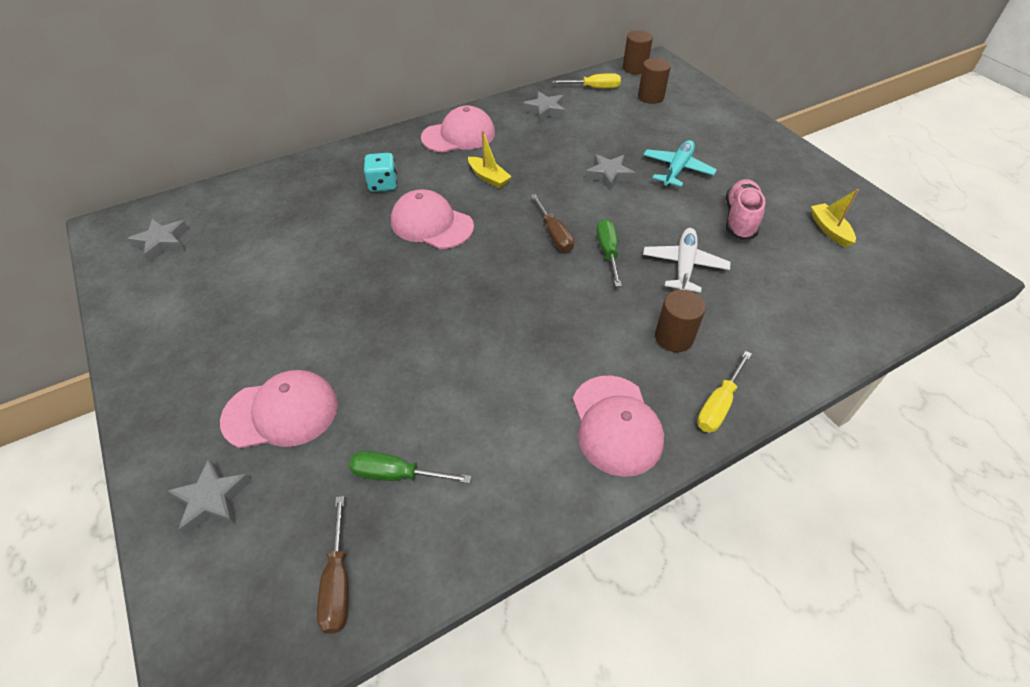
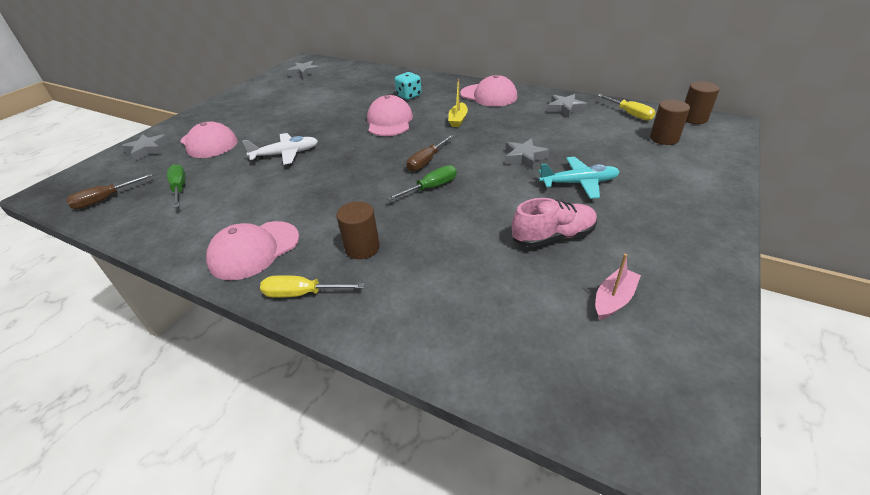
camera: 60 degrees right, 10 degrees down
(684, 265) = (453, 226): white plane -> white plane (286, 154)
(829, 230) = (613, 299): yellow boat -> pink boat

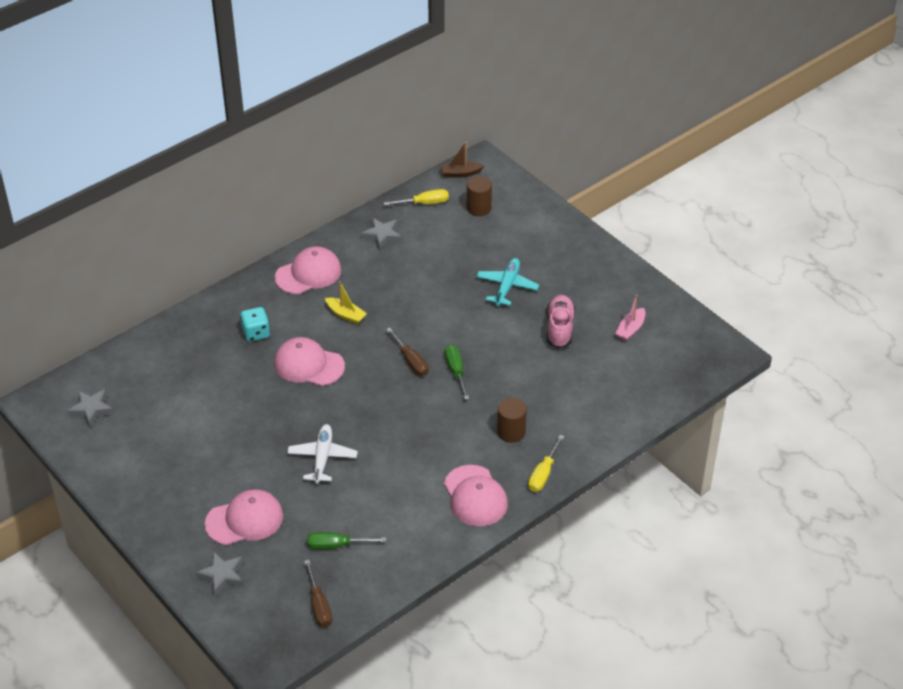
camera: 70 degrees left, 5 degrees up
(524, 157) = (449, 299): grey star -> none
(613, 299) = (630, 329): pink boat -> pink boat turned 120 degrees counterclockwise
(693, 118) = (460, 173): brown cylinder -> brown boat

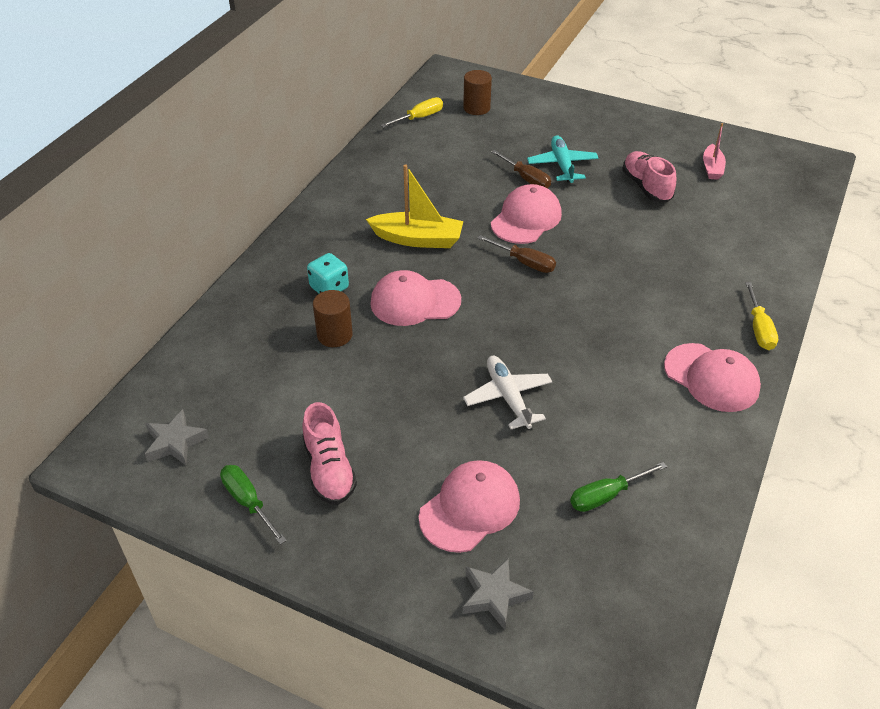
camera: 25 degrees left, 0 degrees up
(174, 463) = (329, 469): none -> pink shoe
(308, 274) = (346, 212): pink cap -> pink cap (526, 219)
(319, 606) = (647, 584): brown screwdriver -> brown screwdriver (526, 179)
(345, 315) = (417, 239): yellow boat -> yellow boat, size x1.67
(382, 236) = (399, 157): grey star -> none
(456, 371) = (579, 257): green screwdriver -> green screwdriver (248, 501)
(460, 173) = (435, 85): brown boat -> none
(511, 432) = (688, 298): brown cylinder -> brown cylinder (334, 335)

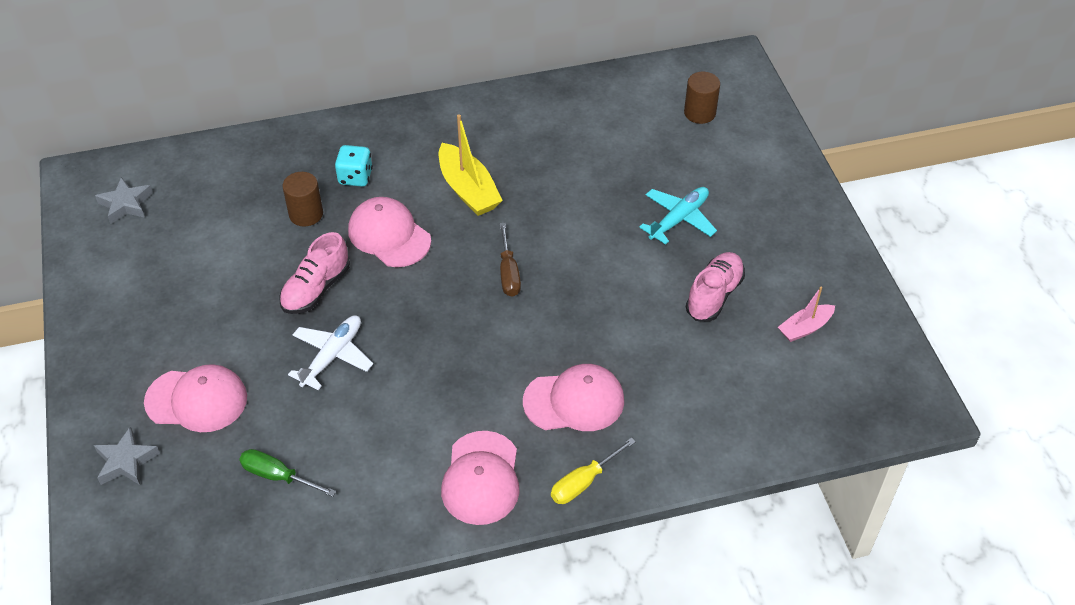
camera: 50 degrees right, 5 degrees up
(248, 501) = (105, 276): green screwdriver -> none
(329, 469) = (168, 299): pink shoe -> pink shoe (316, 289)
(420, 117) = (639, 87): yellow screwdriver -> none
(526, 179) = (629, 207): brown screwdriver -> none
(526, 219) = (570, 240): pink cap -> pink cap (574, 401)

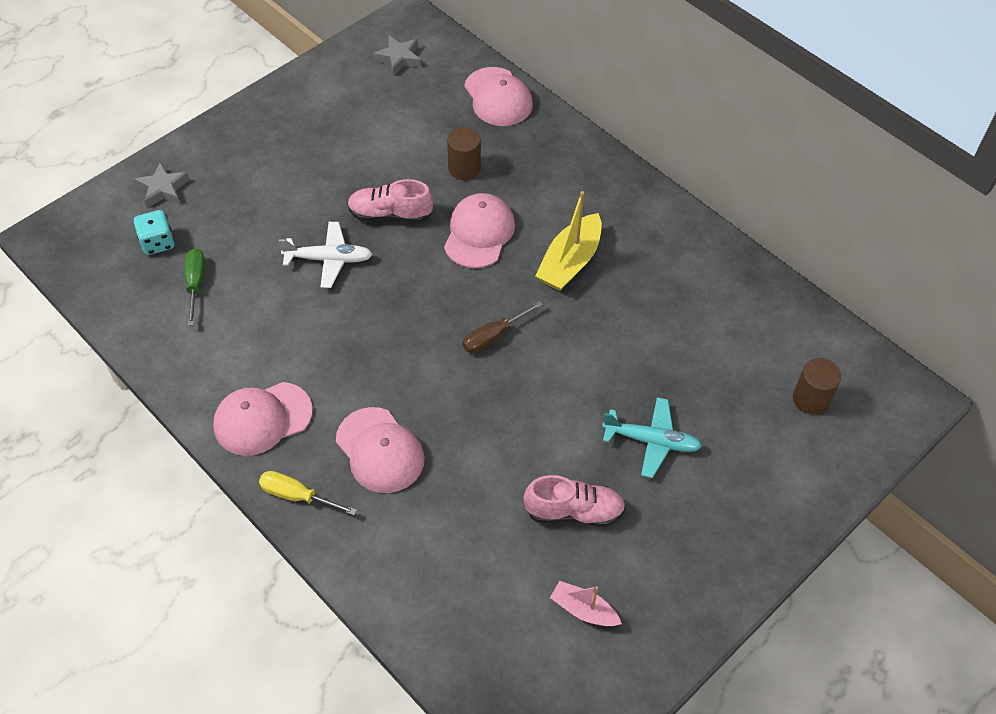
camera: 60 degrees right, 5 degrees up
(197, 400) = (239, 199): pink cap -> pink cap (498, 97)
(355, 177) = (528, 179): turquoise dice -> turquoise dice (157, 243)

